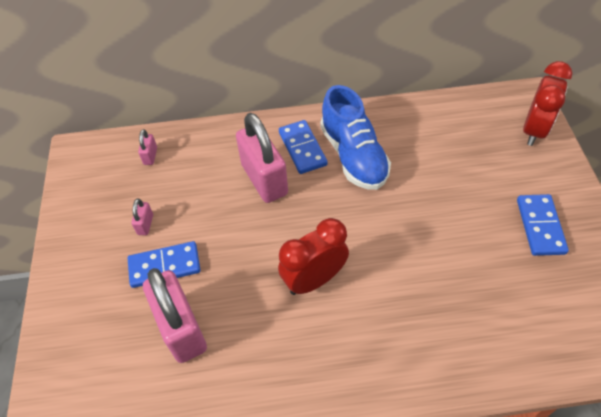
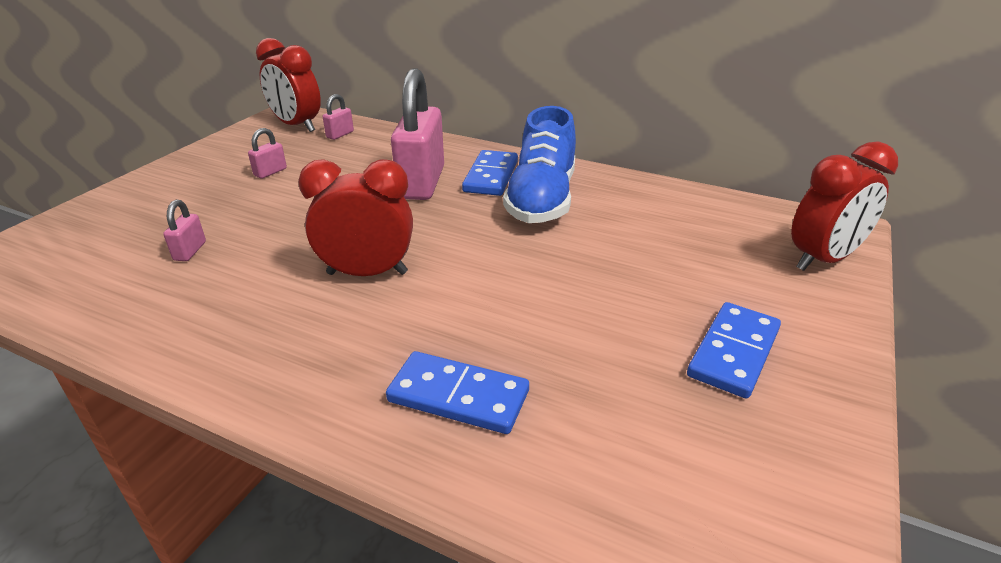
camera: 30 degrees right, 20 degrees down
(104, 162) = (297, 126): none -> red clock
(164, 266) = (244, 204): blue domino -> blue domino (458, 396)
(181, 329) = (190, 251): pink padlock -> pink padlock, size x0.42

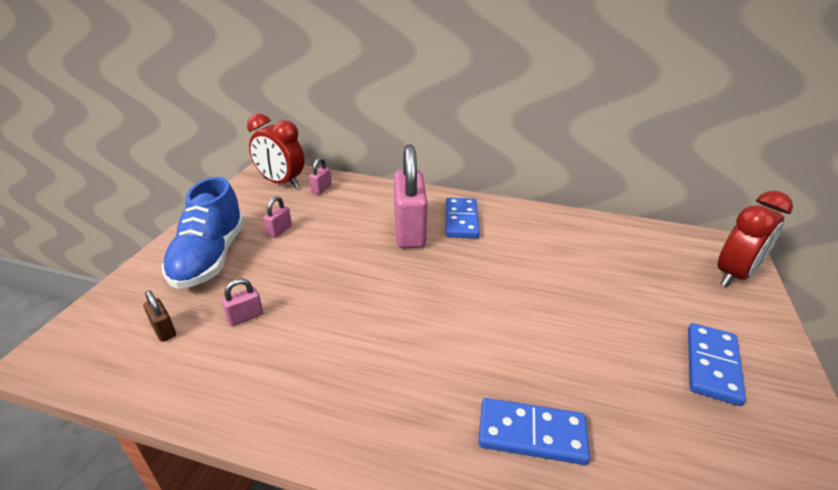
camera: 10 degrees left, 0 degrees up
(98, 256) = (164, 330): none -> brown padlock
(190, 251) = (245, 317): pink padlock -> pink padlock turned 60 degrees clockwise
(367, 273) = (405, 323): red clock -> none
(541, 199) = (510, 239): blue shoe -> blue shoe (210, 257)

